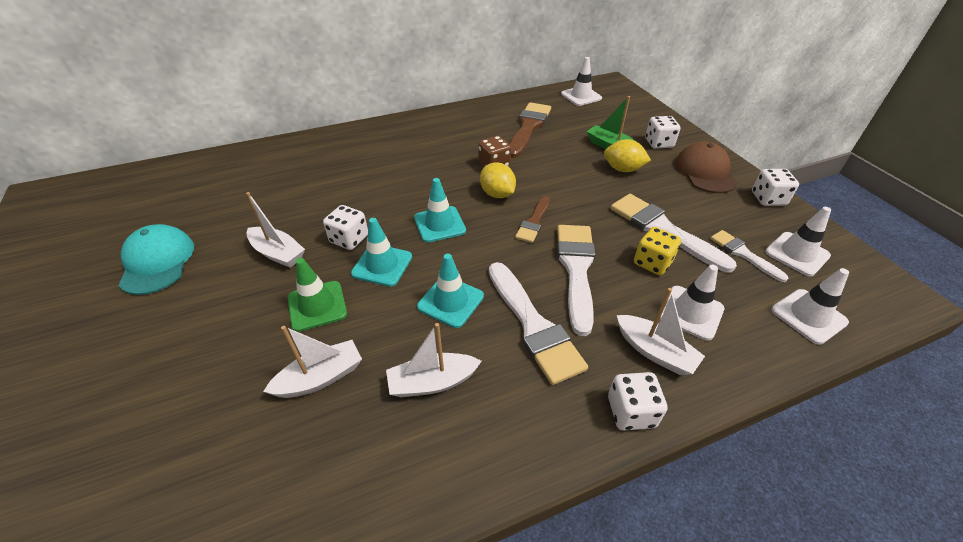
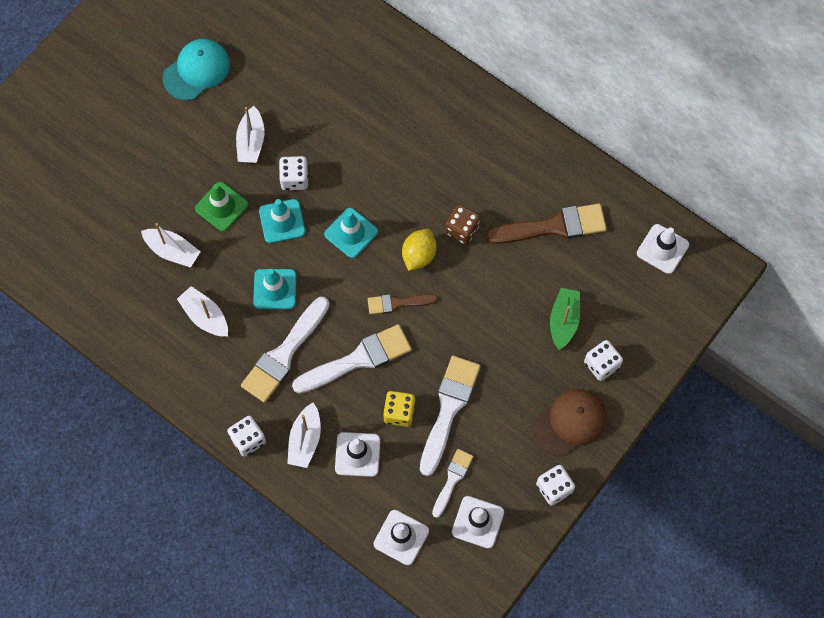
camera: 60 degrees right, 25 degrees up
(623, 169) = (527, 346): yellow lemon -> none

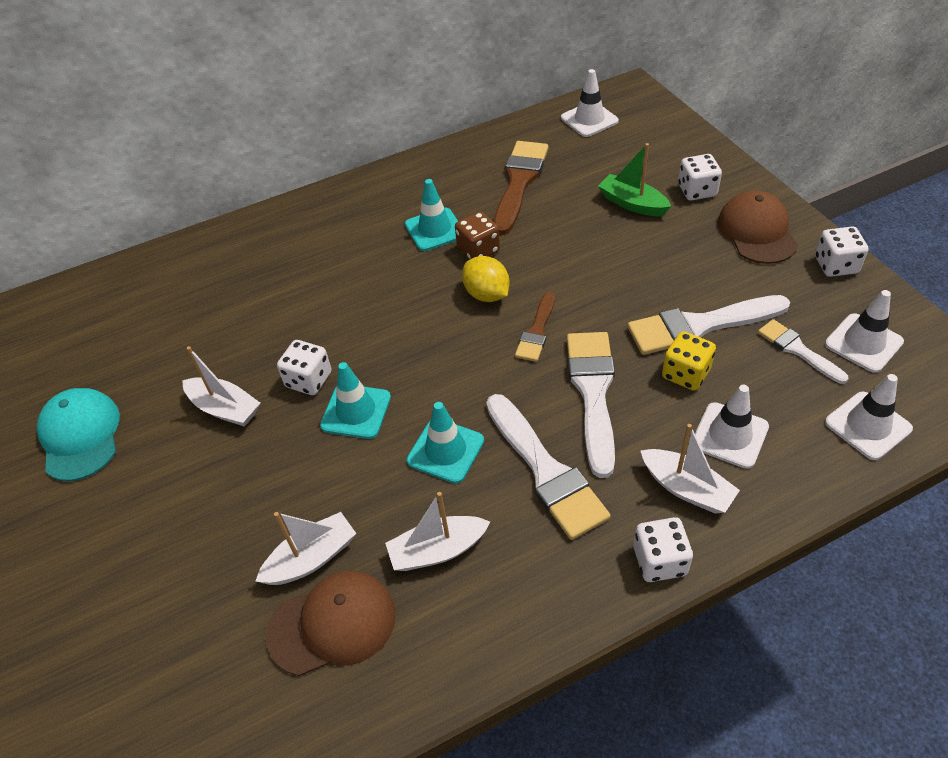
camera: 60 degrees left, 20 degrees down
(139, 283) = (332, 624): none -> brown cap
(221, 206) = (288, 472): green traffic cone -> none
(351, 233) = (418, 347): turquoise traffic cone -> turquoise traffic cone (435, 230)
(448, 409) = (700, 326): white brush -> white brush turned 60 degrees counterclockwise

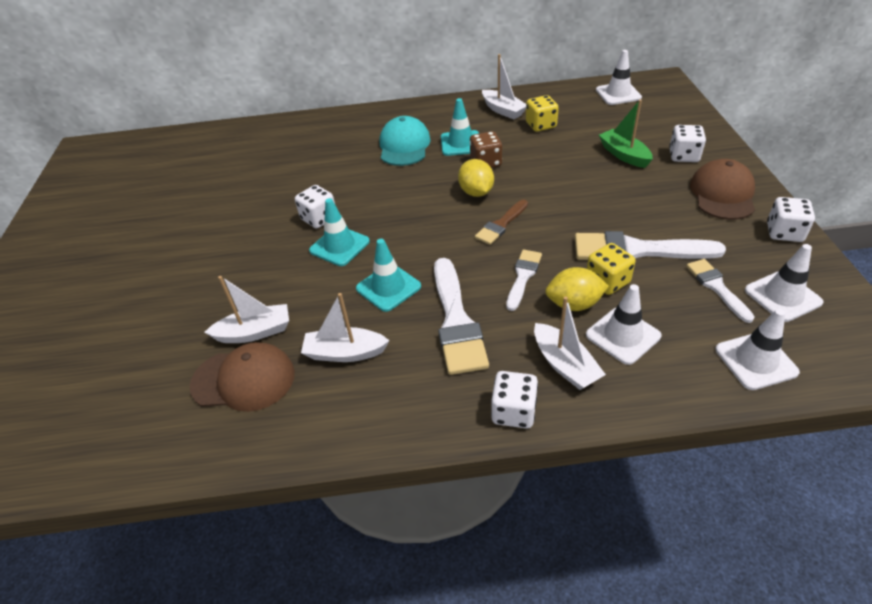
camera: 20 degrees right, 5 degrees down
(80, 436) = (157, 217): turquoise cap -> turquoise cap (404, 146)
(225, 409) = (254, 223): white boat -> white boat (503, 110)
(519, 182) = (541, 125): brown brush -> yellow dice
(593, 393) = (523, 276): white brush -> white brush, size x0.57
(663, 412) = (574, 304): none -> yellow lemon

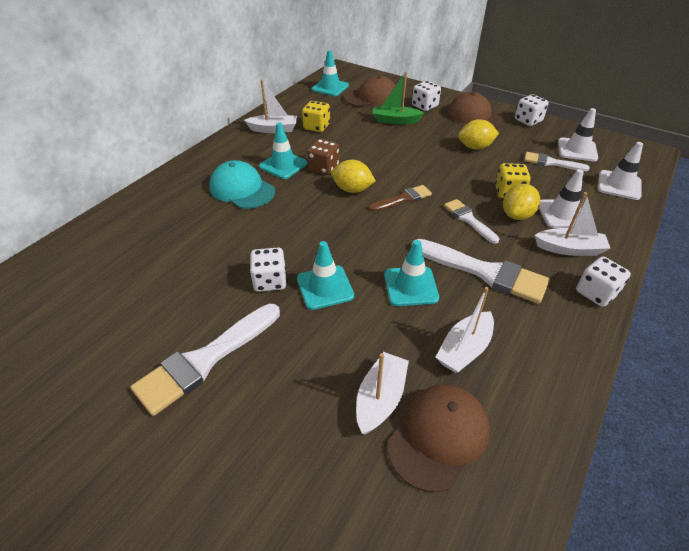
camera: 55 degrees left, 0 degrees up
(501, 224) = (403, 199): brown brush -> brown brush turned 105 degrees counterclockwise
(618, 94) = (330, 87): white traffic cone -> turquoise traffic cone
(637, 250) = (491, 167): white brush -> white brush (205, 360)
(642, 121) = (371, 97): none -> brown cap
(658, 223) = (475, 147): none -> yellow lemon

